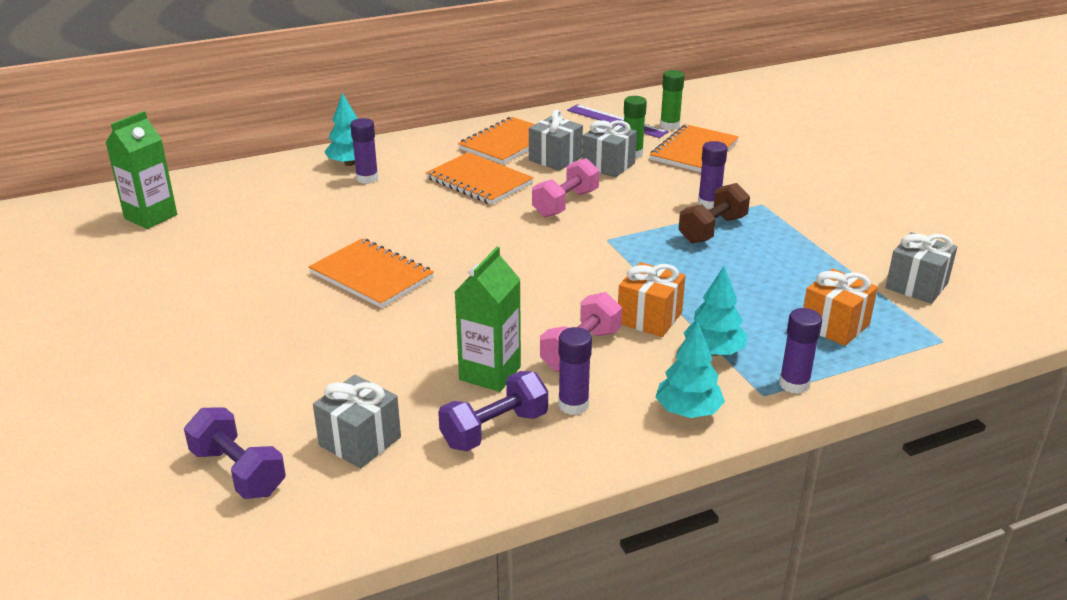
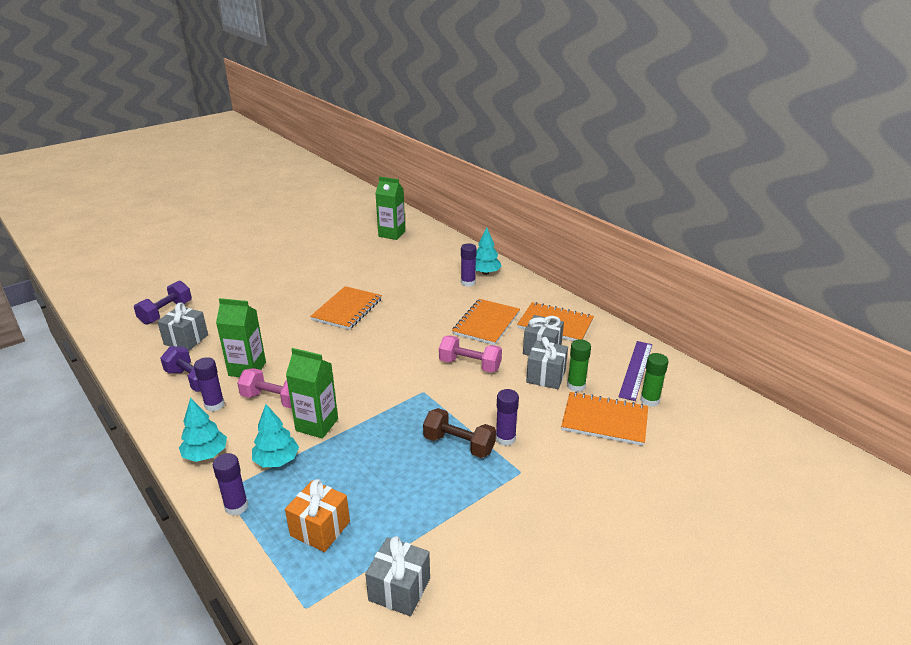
camera: 75 degrees right, 0 degrees up
(649, 318) = (317, 425): orange gift -> green carton

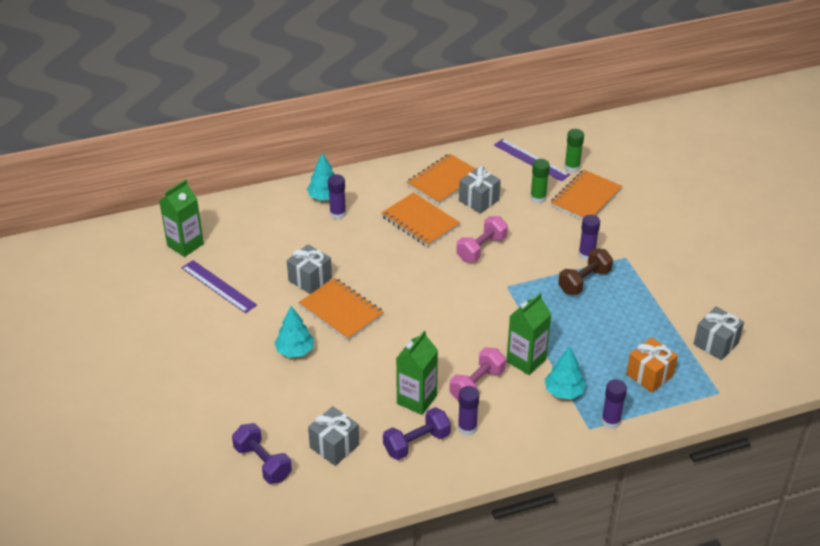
camera: 70 degrees left, 10 degrees up
(206, 454) = (538, 437): turquoise tree -> turquoise tree (295, 351)
(353, 255) = (218, 286): none -> purple ruler
(546, 376) = (518, 210): grey gift -> grey gift (310, 279)

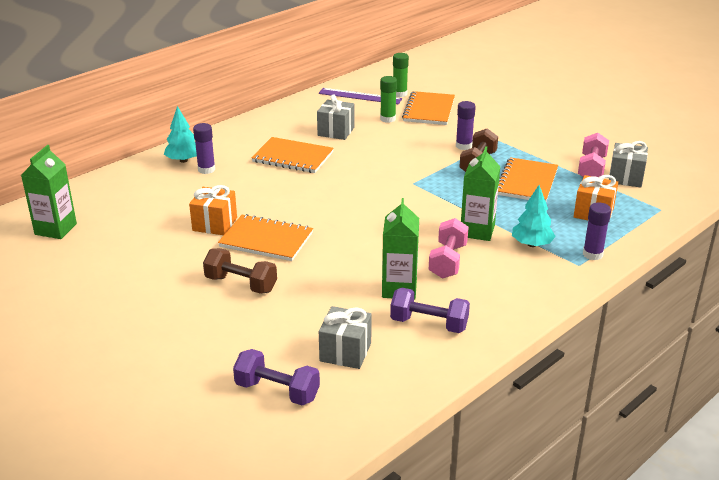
camera: 25 degrees left, 10 degrees down
(218, 286) = (117, 253): purple ruler -> none
(295, 351) = (241, 284): turquoise tree -> brown dumbbell
(310, 279) = (215, 224): grey gift -> orange gift
(416, 443) = (429, 324): purple dumbbell -> purple dumbbell turned 75 degrees clockwise
(444, 181) = (292, 125): orange notebook -> orange notebook (527, 182)
(467, 428) = (468, 297): purple glue stick -> none
(481, 249) = (366, 163): pink dumbbell -> pink dumbbell (591, 169)

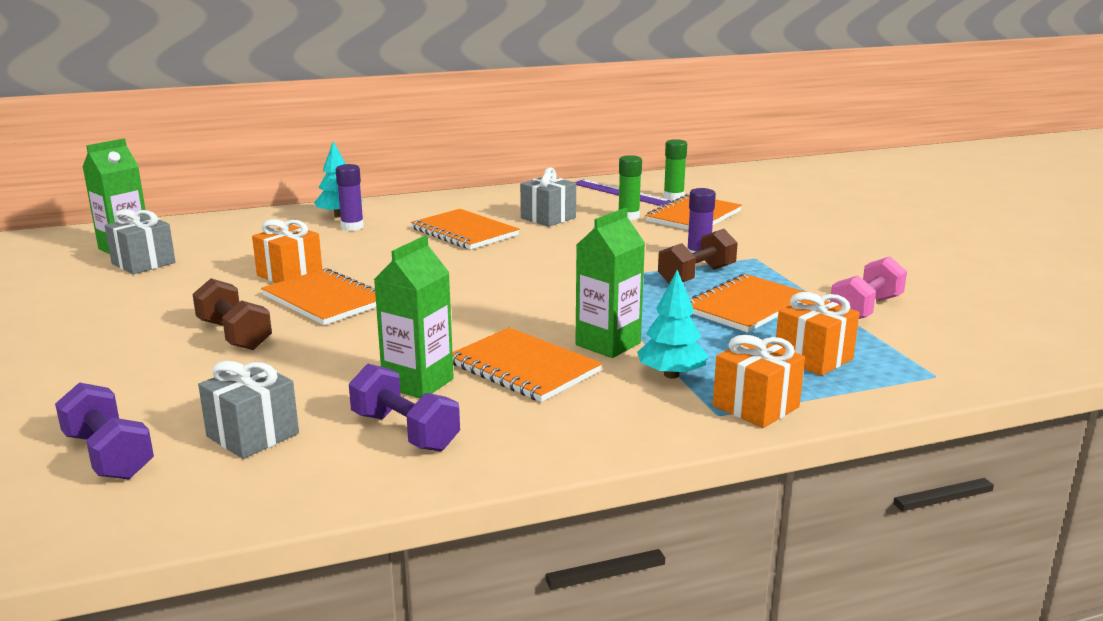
camera: 25 degrees right, 10 degrees down
(447, 261) = (524, 368): pink dumbbell -> orange notebook
(592, 254) = (755, 406): purple glue stick -> orange gift
(625, 177) = (912, 328): grey gift -> grey gift (143, 263)

